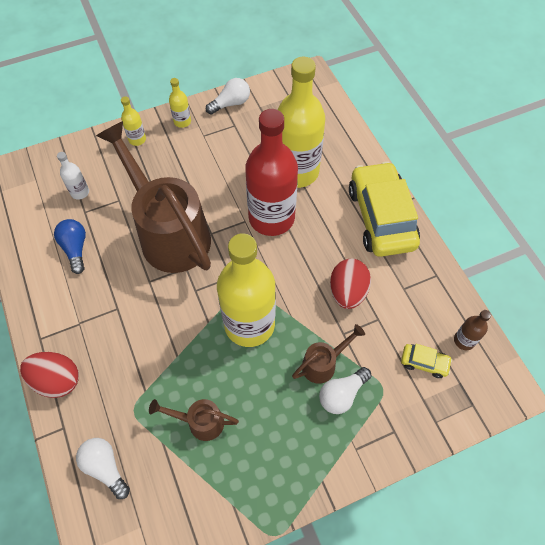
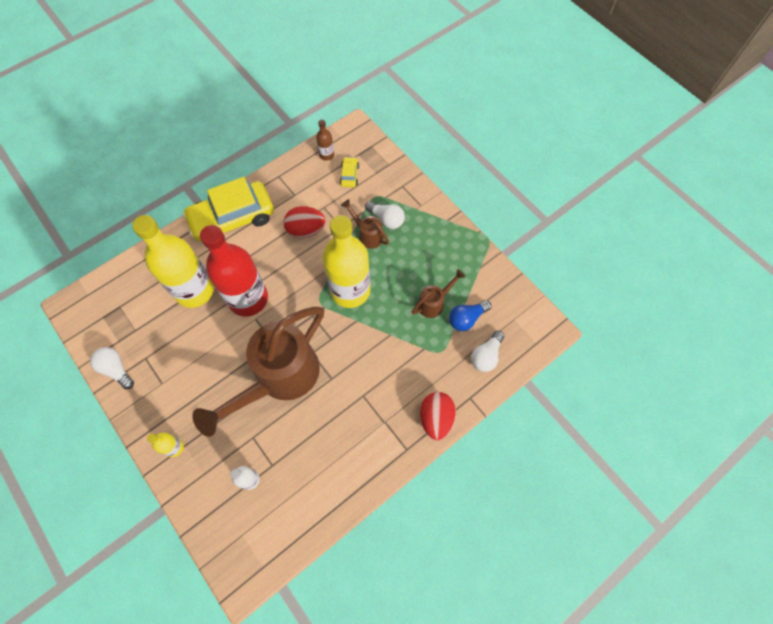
camera: 105 degrees left, 5 degrees up
(75, 249) = (314, 456): blue light bulb -> blue light bulb (466, 319)
(182, 121) = (145, 410): yellow bottle -> none
(200, 422) = (434, 303): brown watering can -> brown watering can turned 120 degrees counterclockwise

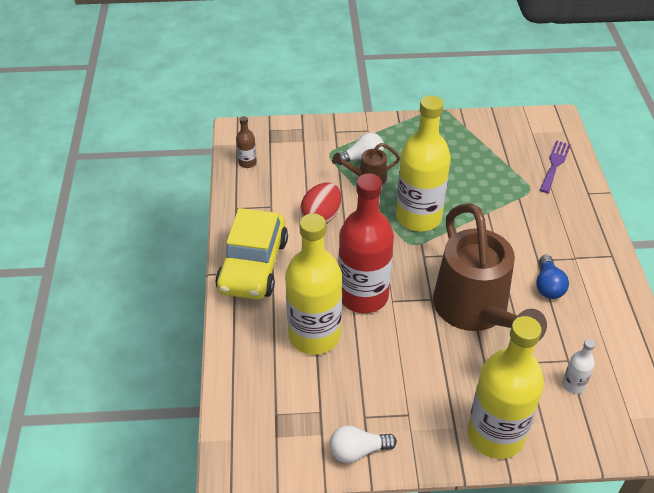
camera: 55 degrees left, 20 degrees down
(174, 447) = (495, 435): yellow bottle -> yellow bottle, size x2.40
(349, 175) = (288, 159): yellow car -> none
(434, 303) = (478, 170): brown watering can -> none
(436, 419) = (594, 223): red egg -> none
(466, 319) = (510, 158): blue light bulb -> blue light bulb (548, 285)
(486, 356) = (555, 164): white light bulb -> purple fork

